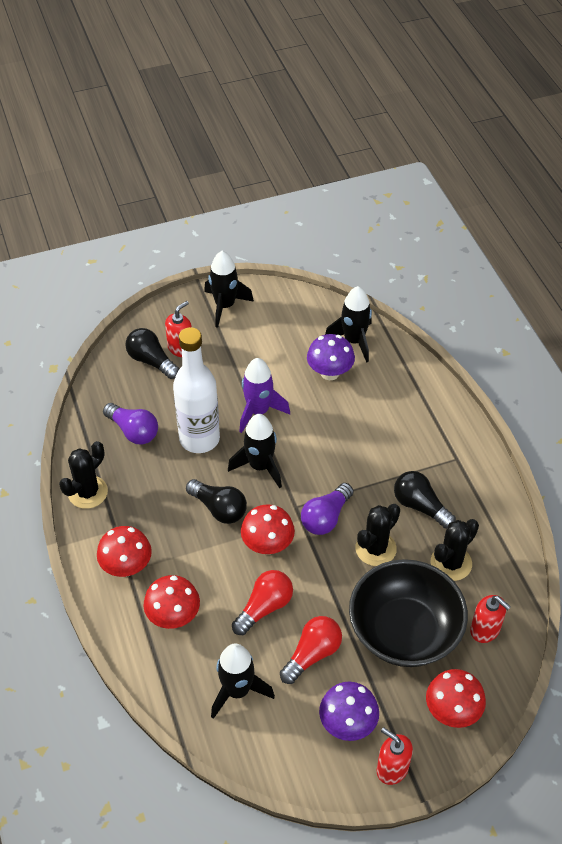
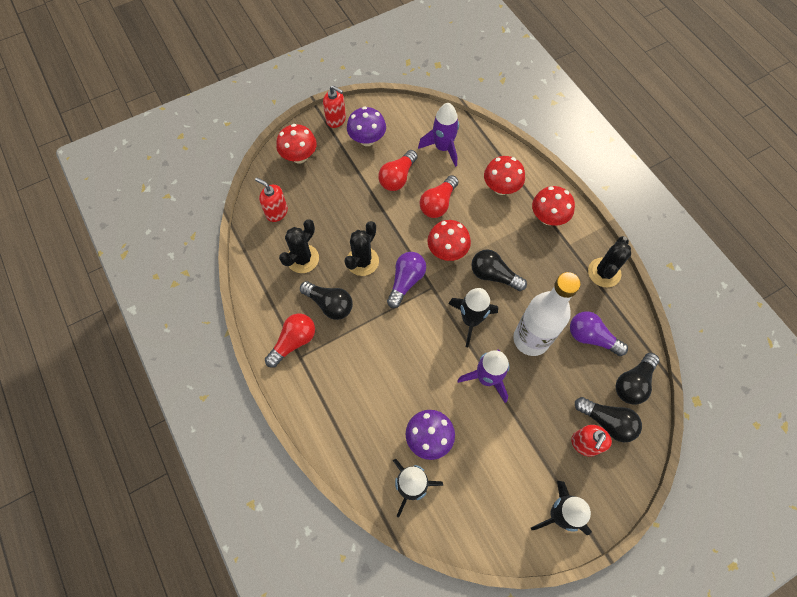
camera: 170 degrees right, 15 degrees up
(110, 386) = (633, 383): none -> black light bulb
(237, 691) = (443, 148): black rocket -> purple rocket
(404, 631) = (335, 202): black bowl -> none
(463, 474) = (294, 342): none -> red light bulb

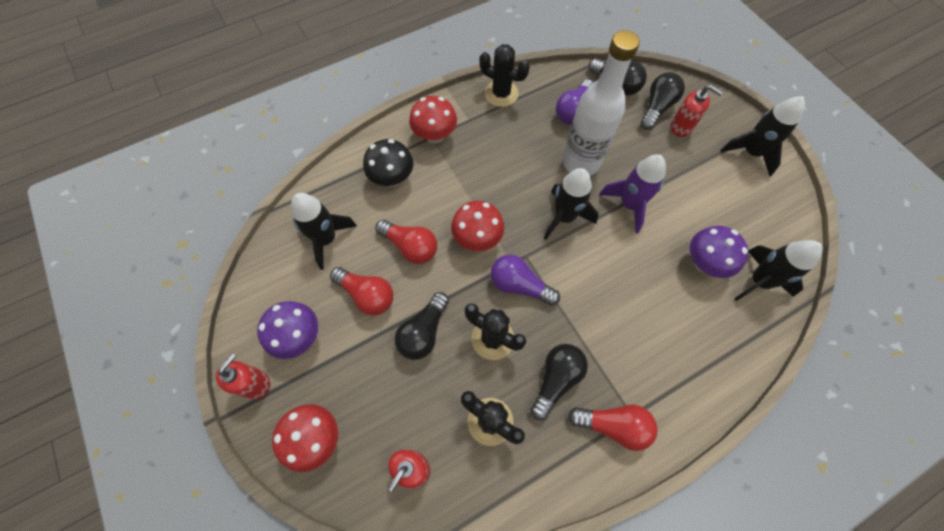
camera: 90 degrees left, 0 degrees up
(294, 342) = (613, 425): red light bulb -> red light bulb turned 150 degrees clockwise
(443, 148) = (326, 239): purple rocket -> black rocket
(493, 275) = (508, 192): black light bulb -> black light bulb (423, 332)
(501, 188) = (392, 178): red mushroom -> black mushroom

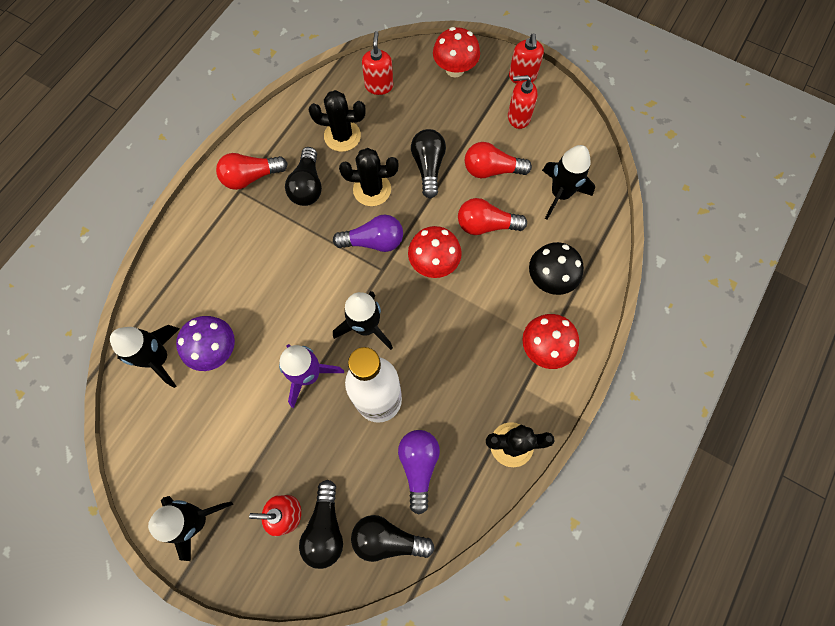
camera: 150 degrees right, 5 degrees up
(299, 336) = (518, 117): purple mushroom -> red soap dispenser

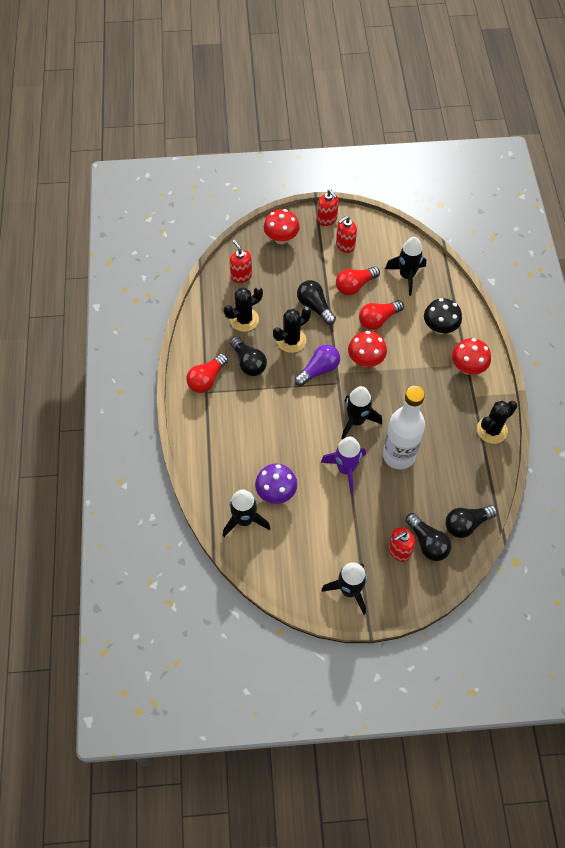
camera: 35 degrees left, 10 degrees down
(418, 466) = (451, 475): purple light bulb -> none

